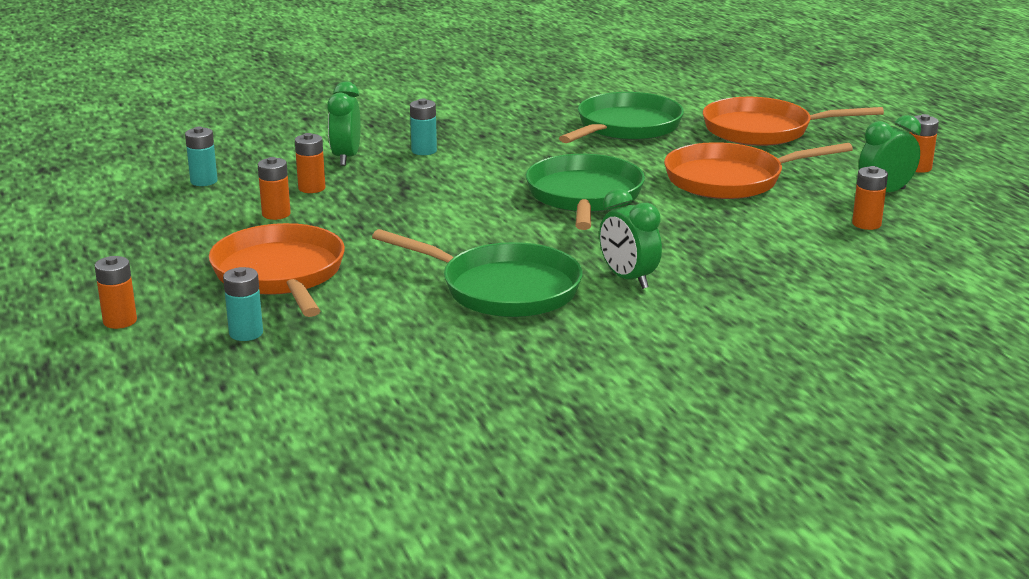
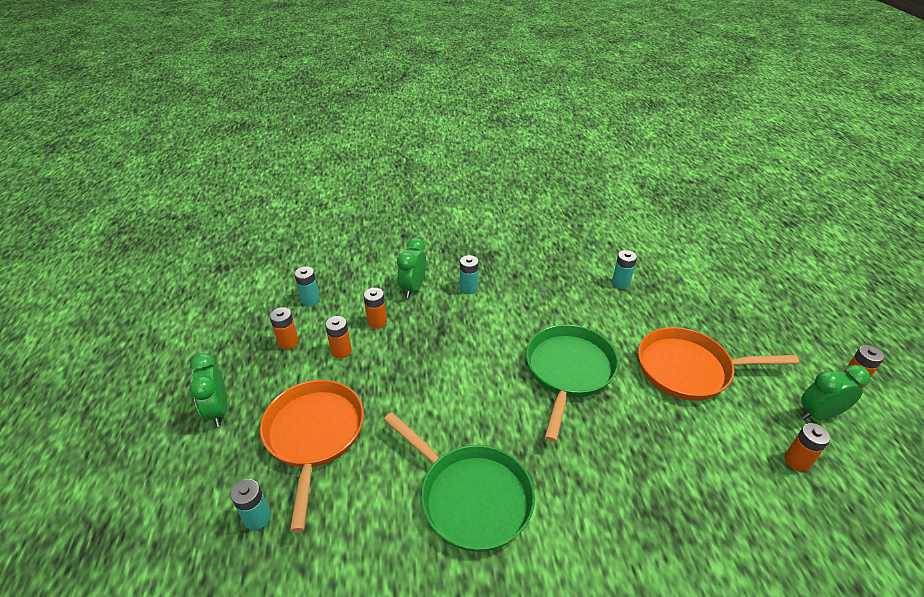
camera: 15 degrees right, 15 degrees up
(120, 321) = (179, 476): orange battery -> orange battery (288, 342)
(625, 127) = (621, 283): green pan -> turquoise battery
(628, 279) = (575, 505): green clock -> green clock (218, 411)
(764, 130) = (727, 304): orange pan -> none

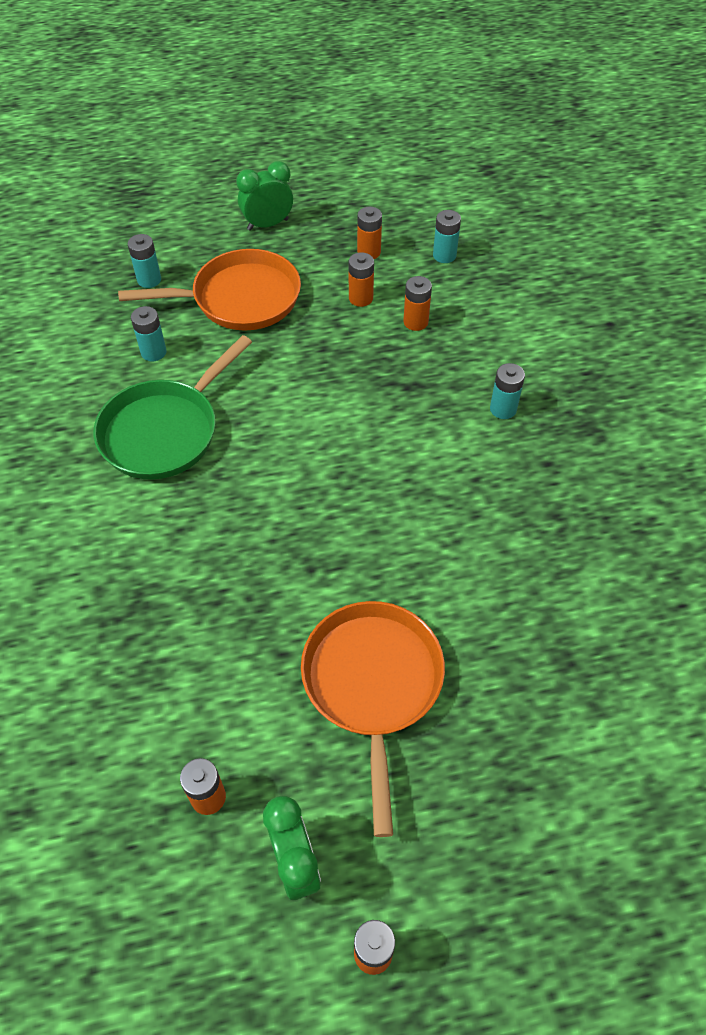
camera: 85 degrees right, 15 degrees up
(413, 288) = (490, 349): green clock -> none
(568, 371) = (351, 526): green pan -> none
(621, 283) = (564, 611): turquoise battery -> turquoise battery (153, 352)

